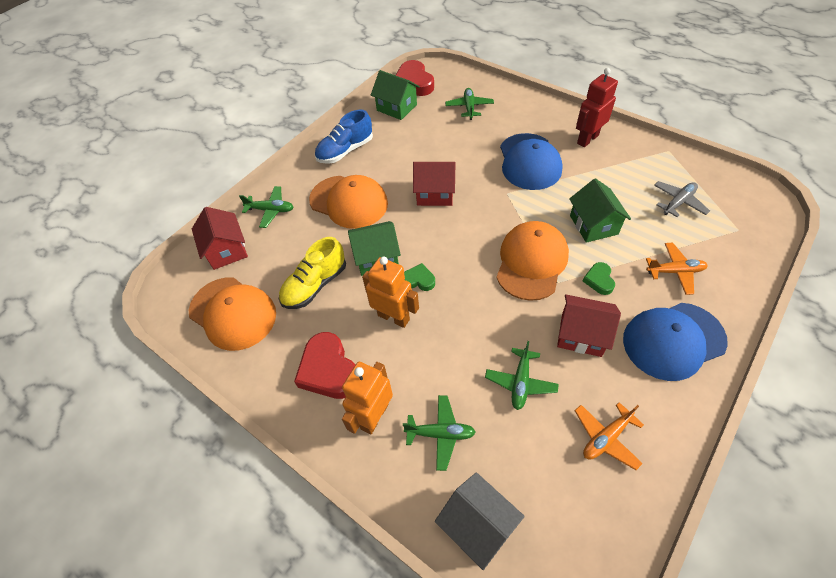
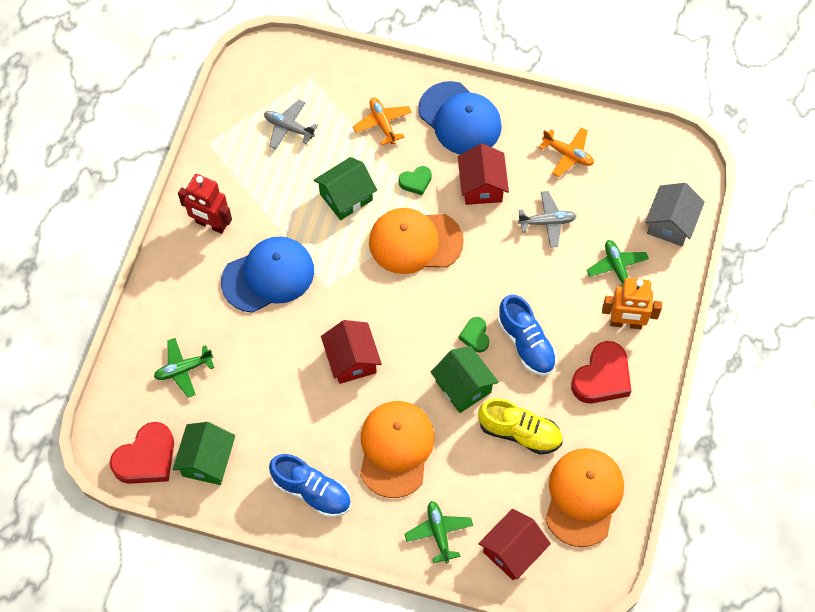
camera: 115 degrees left, 10 degrees up
(394, 317) = (526, 343): orange robot -> blue shoe
(520, 382) = (547, 222): green plane -> grey plane

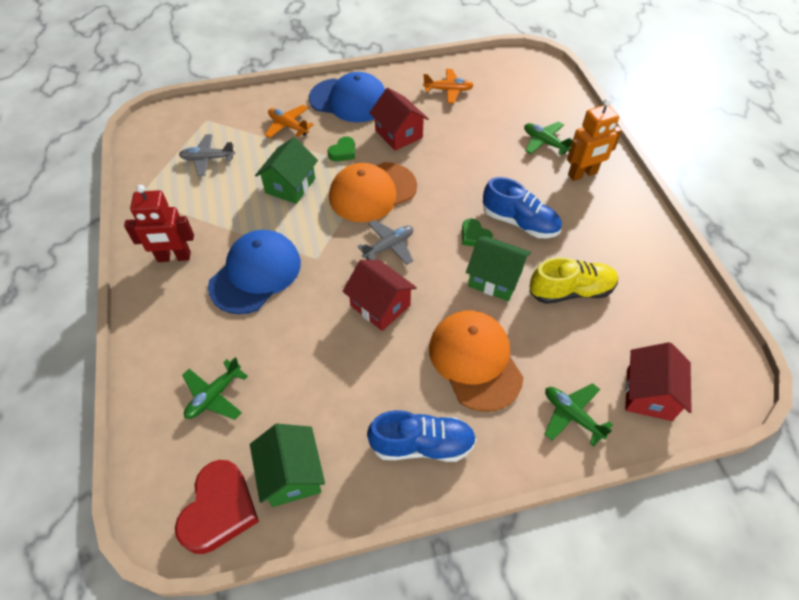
camera: 30 degrees left, 10 degrees down
(547, 222) = (467, 136): grey plane -> grey plane (389, 246)
(583, 497) = (665, 315): orange cap -> none
(602, 377) = (599, 218): red heart -> none
(670, 223) = (557, 101): grey house -> none

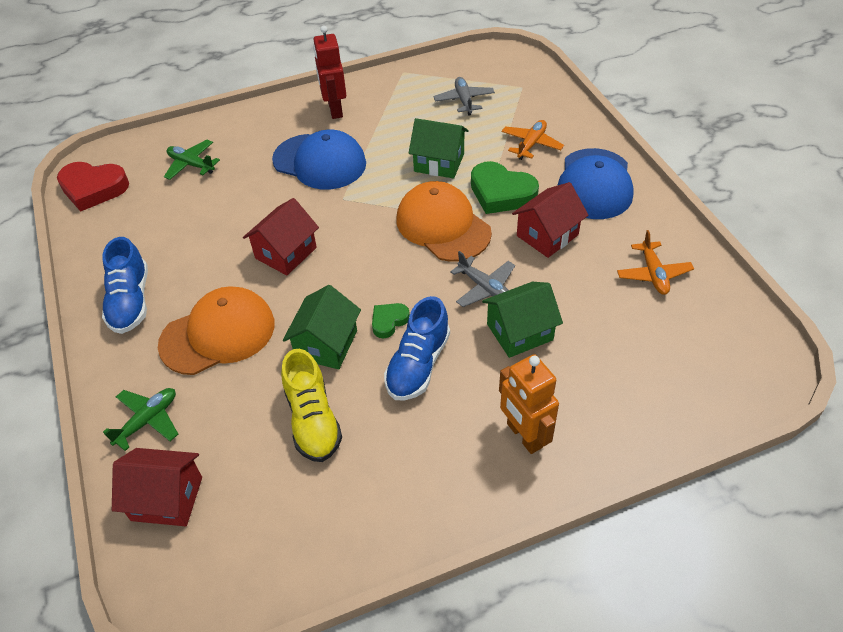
camera: 85 degrees right, 5 degrees down
(291, 474) = (115, 222): green house -> green house (519, 332)
(343, 152) = (501, 193): green heart -> green heart, size x1.88
(389, 246) = (364, 249): grey plane -> grey plane (484, 288)
(544, 142) = (578, 388): green plane -> none

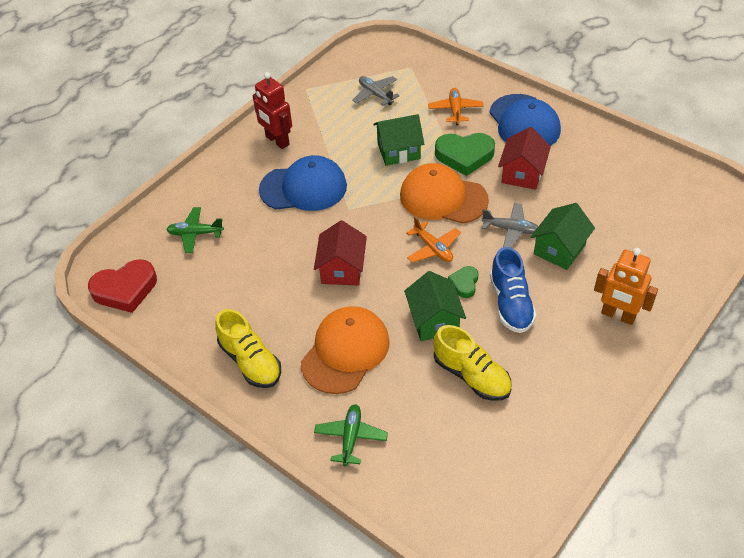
camera: 30 degrees left, 0 degrees up
(130, 301) = (250, 361): blue shoe -> yellow shoe
(167, 498) = (417, 480): red house -> none
(653, 274) = (612, 171): orange plane -> orange plane (433, 248)

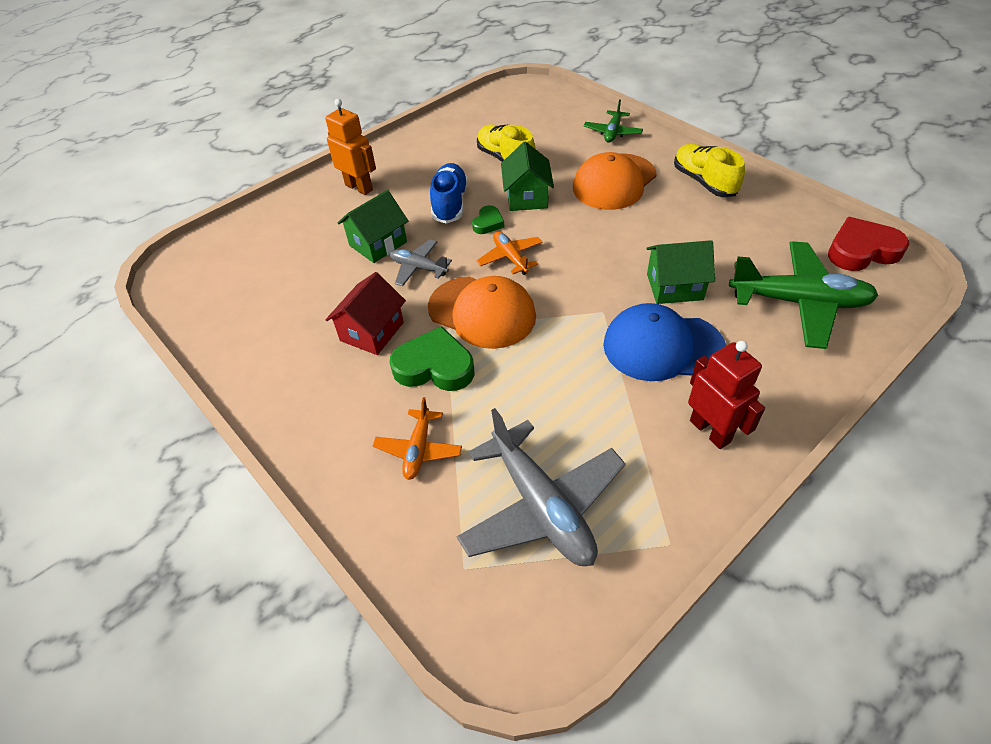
camera: 170 degrees left, 0 degrees up
(195, 234) = (799, 302): green plane -> green plane, size x1.92
(342, 269) = (614, 247): red house -> none
(375, 94) = (541, 506): grey plane -> grey plane, size x1.92
(399, 151) = (523, 386): green house -> green house (674, 287)
(524, 123) = (328, 409): blue cap -> none

